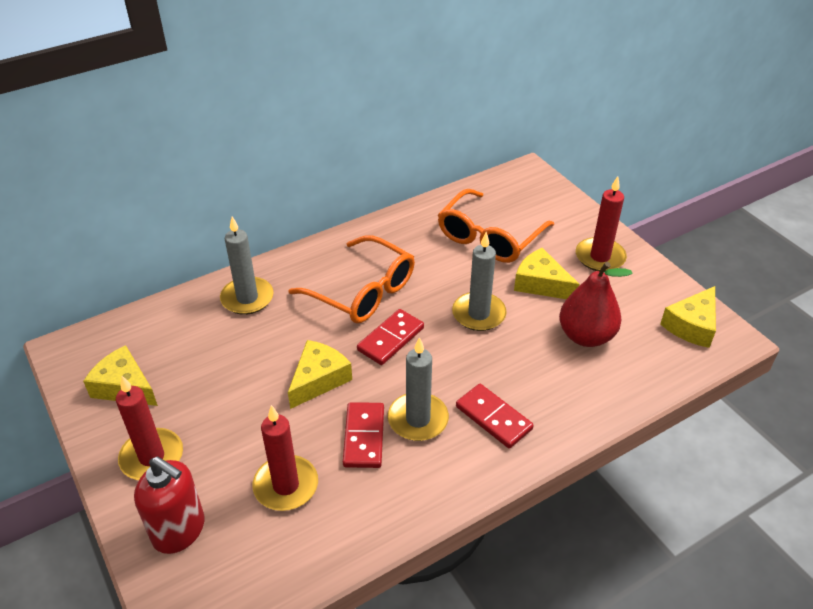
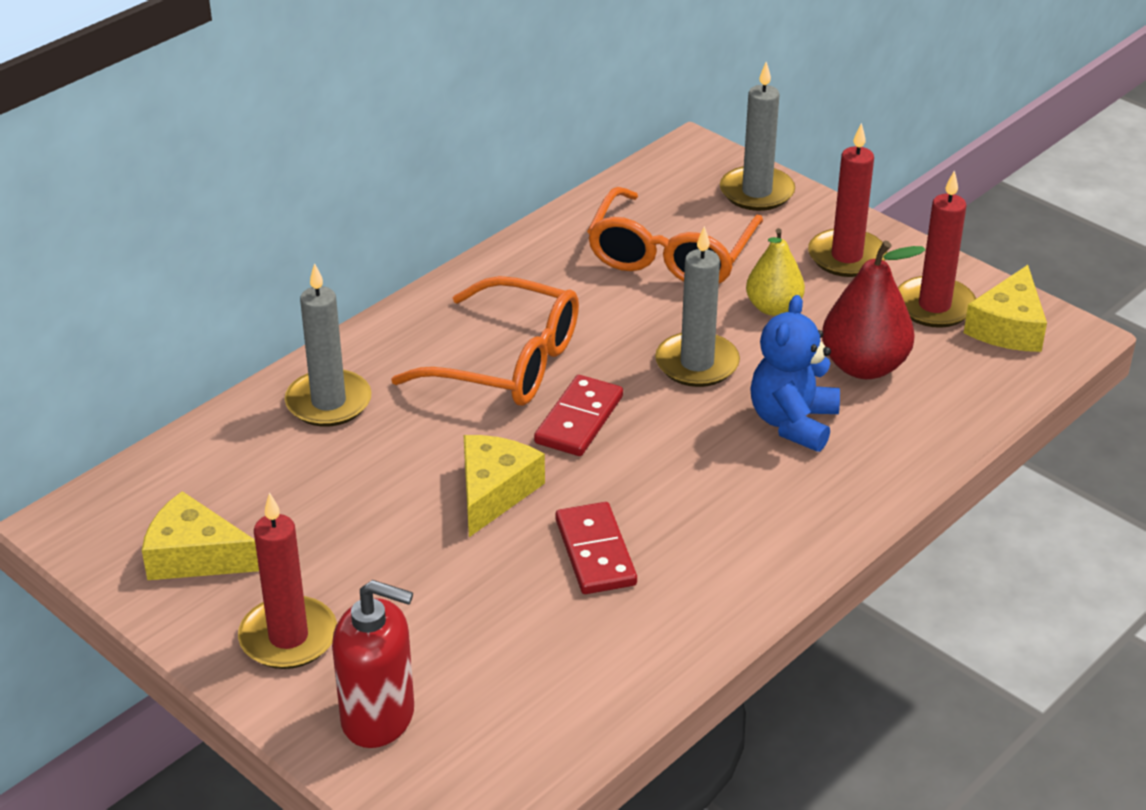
camera: 15 degrees left, 5 degrees down
(286, 485) = (509, 633): red candle -> red candle (934, 306)
(418, 419) = (664, 516): grey candle -> grey candle (756, 192)
(493, 418) = (772, 494): red domino -> none
(525, 368) = (793, 422): none -> blue teddy bear
(541, 284) = (773, 308): yellow cheese -> yellow pear

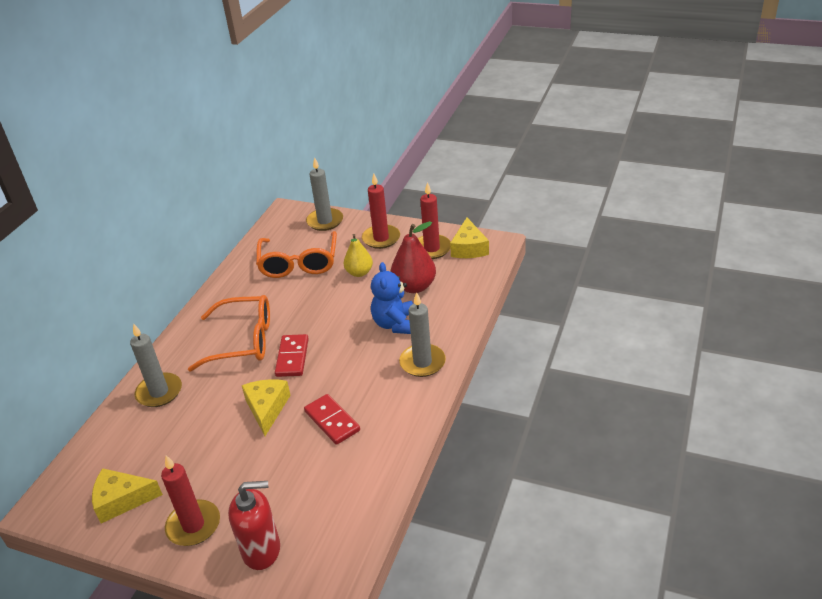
camera: 20 degrees left, 0 degrees up
(697, 364) = (336, 311): grey candle -> grey candle (422, 362)

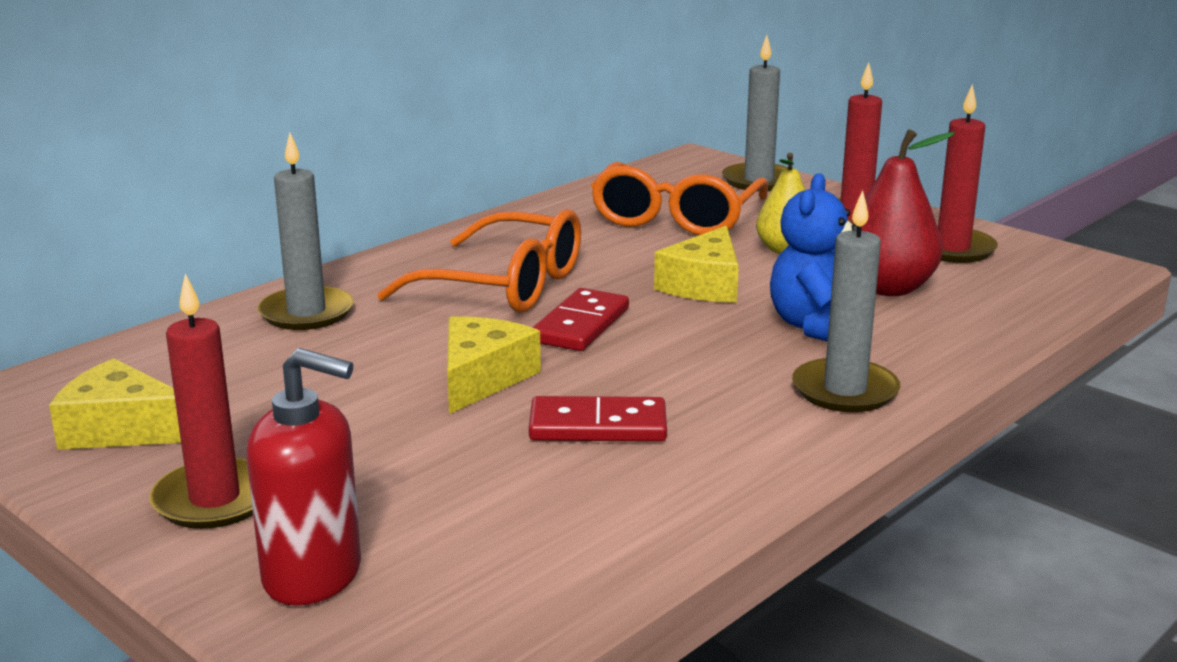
camera: 20 degrees right, 15 degrees down
(332, 421) = (598, 426): red domino -> red domino turned 75 degrees counterclockwise
(469, 248) = (1034, 262): yellow cheese -> yellow cheese (704, 285)

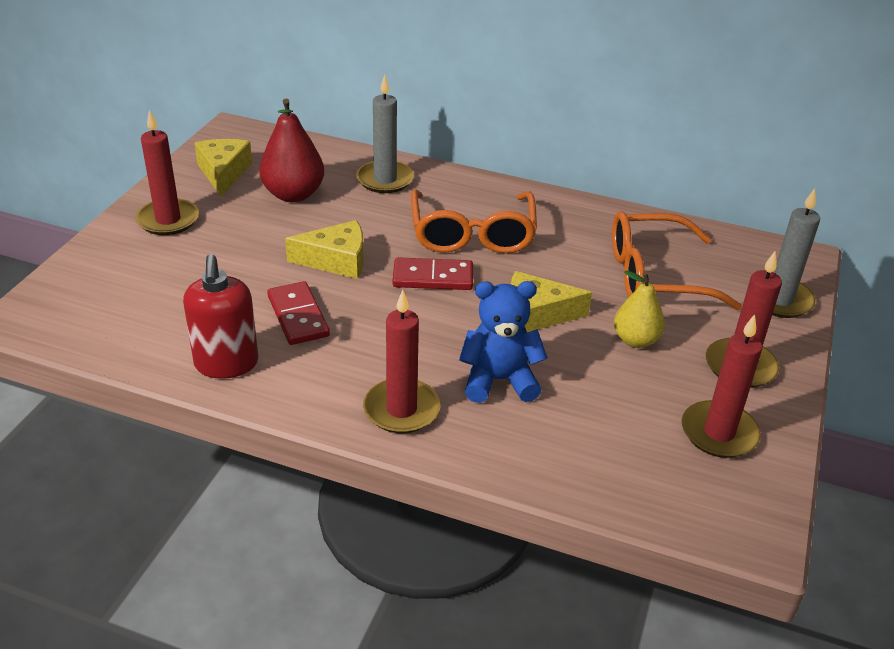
camera: 65 degrees right, 15 degrees up
(313, 575) = (110, 268): red soap dispenser -> red soap dispenser (226, 364)
(845, 390) = (401, 409): grey candle -> red candle
(887, 288) = (600, 406): red pear -> red pear (293, 194)

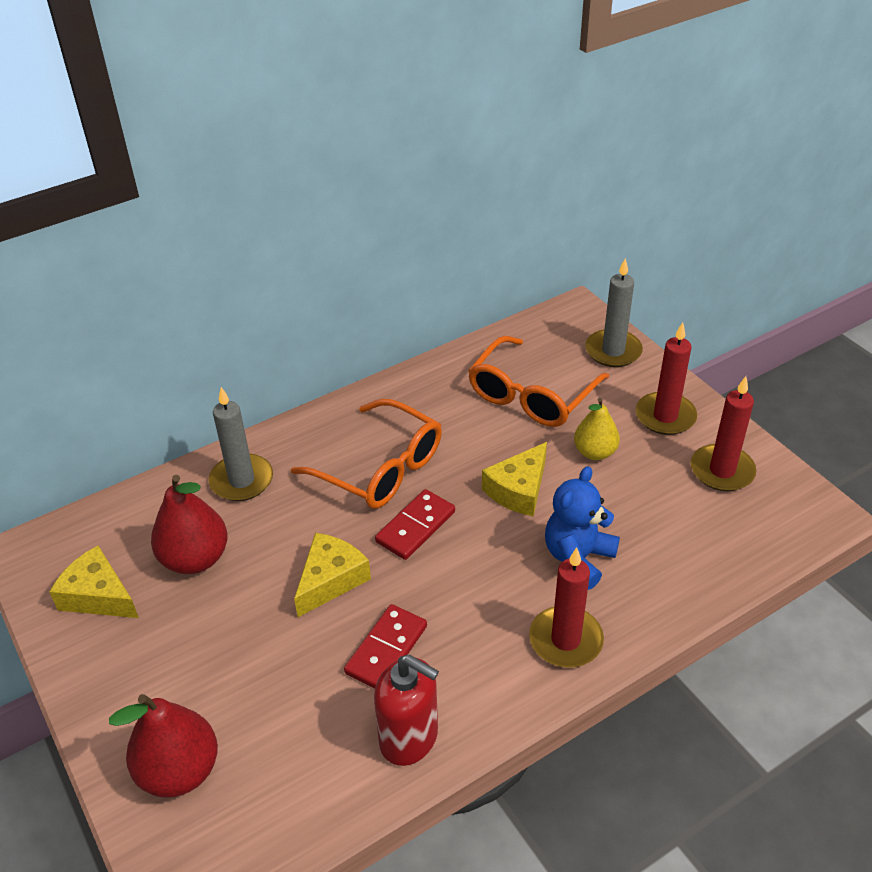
camera: 50 degrees left, 5 degrees up
(113, 271) = (179, 771): none -> red pear
(168, 220) = (134, 682): red candle -> none
(298, 316) = (386, 650): red domino -> red domino turned 75 degrees counterclockwise

